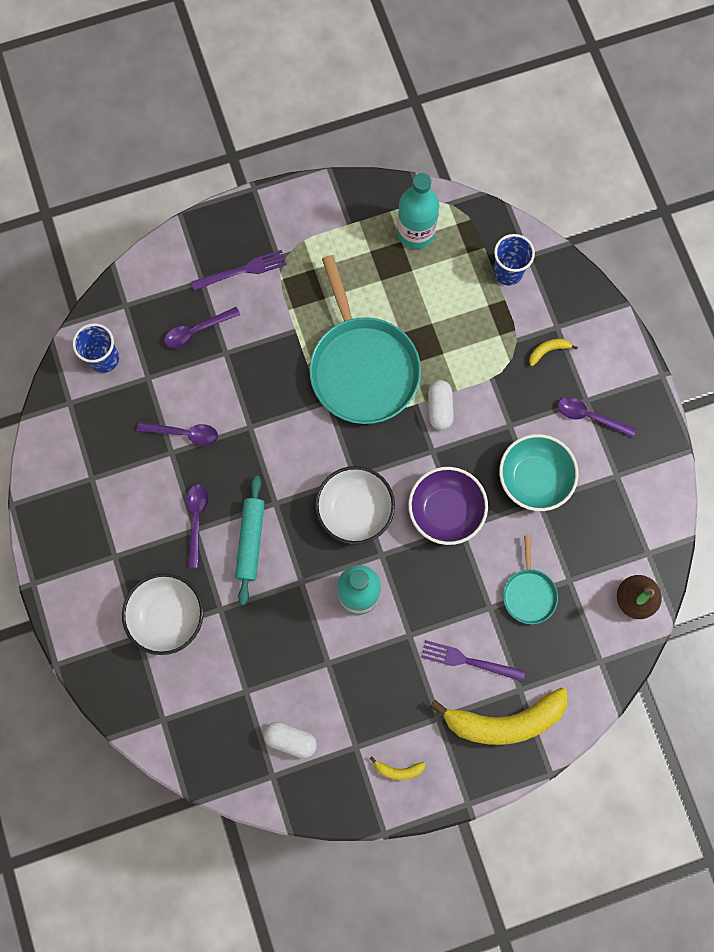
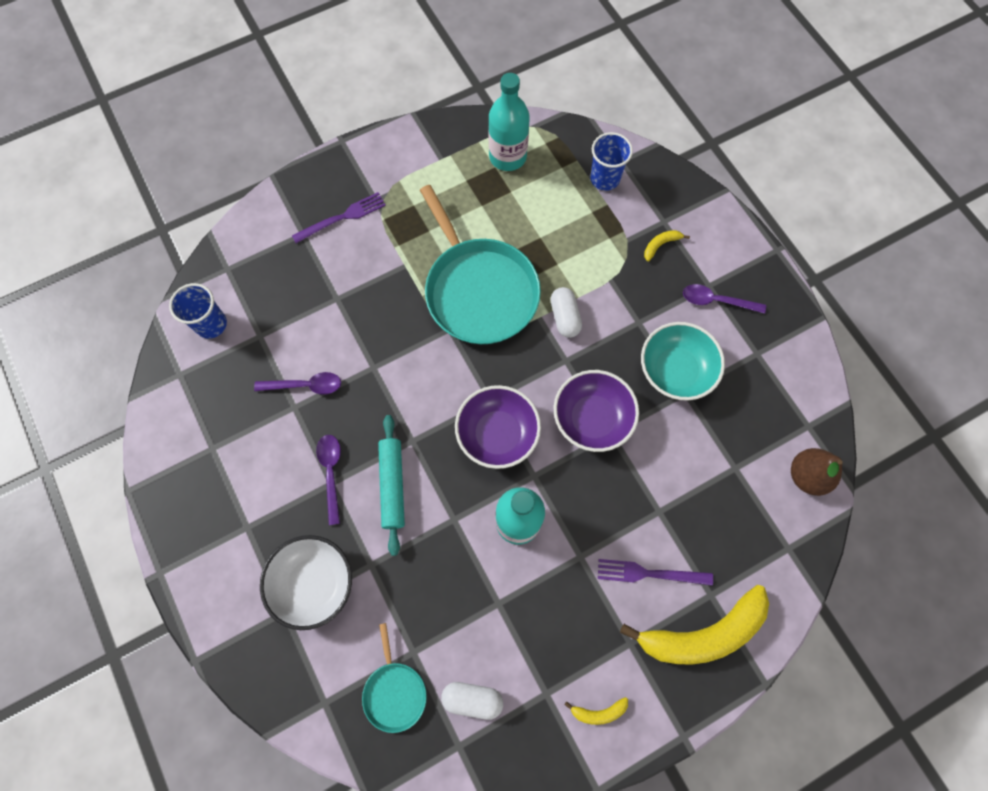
camera: 10 degrees left, 5 degrees down
(197, 331) = (304, 282): purple spoon -> none
(355, 510) = (497, 434): white bowl -> purple bowl
(529, 593) = (697, 489): turquoise pan -> turquoise pan (394, 692)

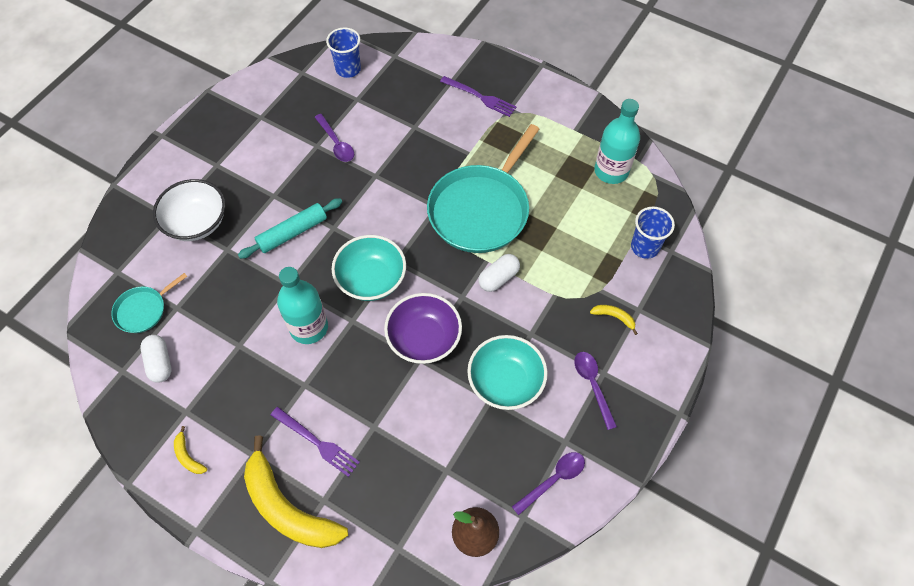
camera: 60 degrees right, 10 degrees down
(331, 473) = (281, 191): purple spoon -> purple spoon (553, 480)
(497, 434) = (371, 279): purple bowl -> turquoise bowl
(649, 573) = (317, 442): purple fork -> purple fork turned 150 degrees clockwise

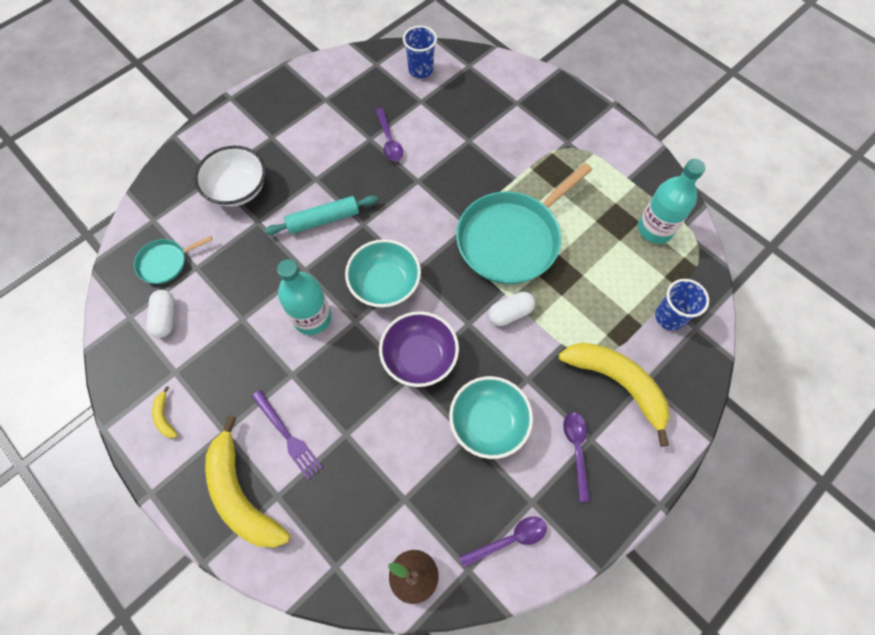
camera: 15 degrees right, 5 degrees up
(480, 97) = (542, 124): purple fork -> none
(614, 317) = (618, 383): yellow banana -> yellow banana, size x2.46

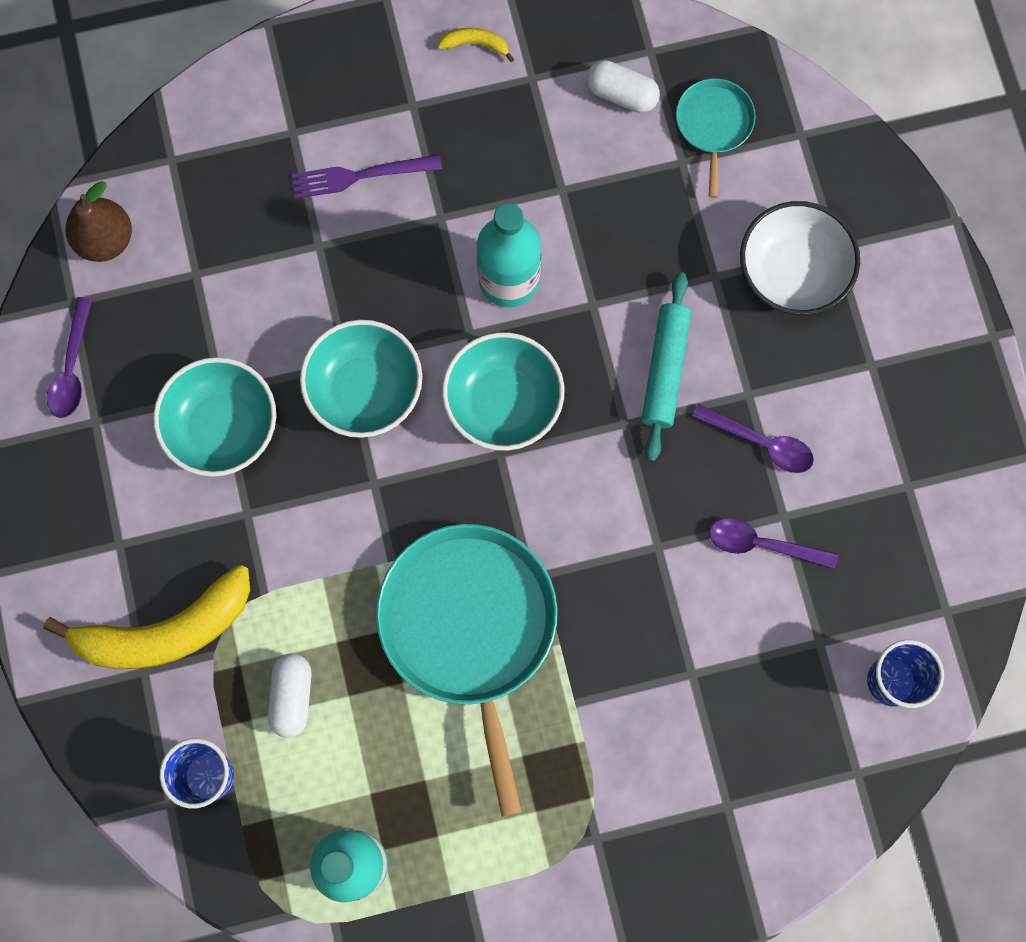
camera: 120 degrees right, 10 degrees up
(241, 494) = (320, 94): yellow banana -> none
(419, 357) = (365, 390): purple bowl -> turquoise bowl
(510, 313) = (353, 550): white capsule -> white capsule (292, 697)
(576, 450) = (118, 516): purple spoon -> purple spoon (760, 443)

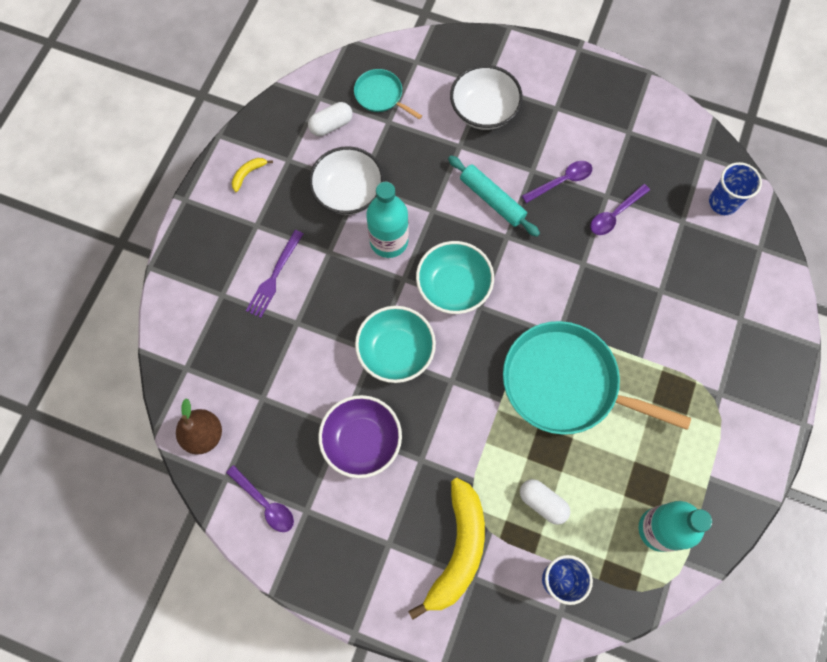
camera: 55 degrees left, 5 degrees down
(222, 427) = (362, 441): turquoise bowl -> purple bowl
(540, 183) = (348, 192): none -> white bowl

